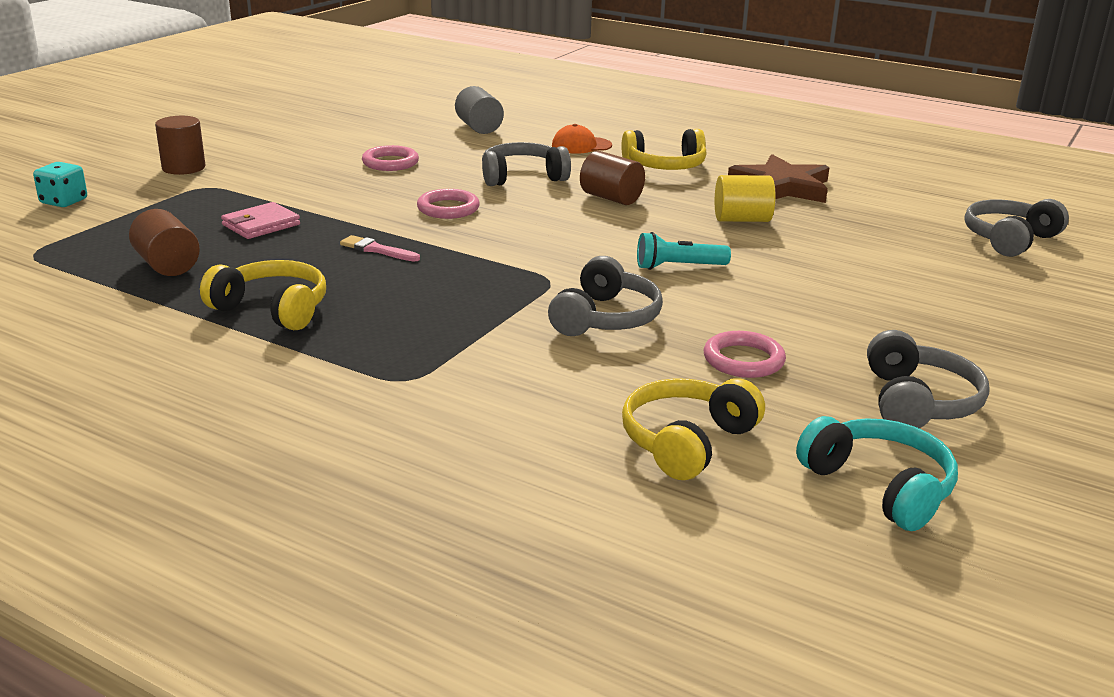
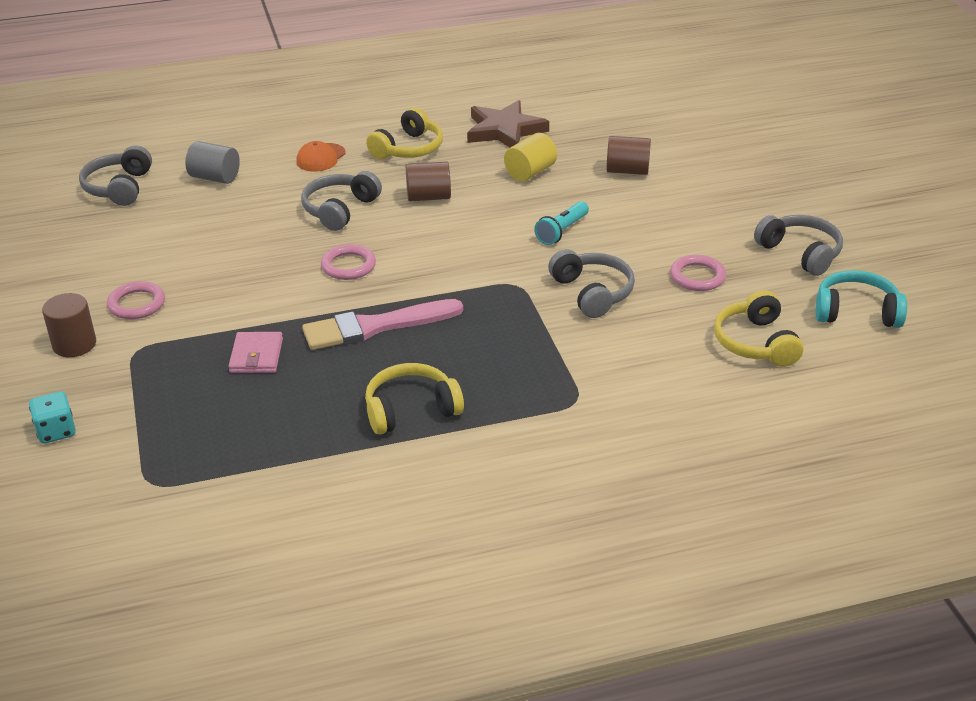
camera: 45 degrees left, 10 degrees up
(167, 265) = (271, 426): brown cylinder -> brown cylinder (627, 171)
(377, 250) = (375, 327): pink brush -> pink brush, size x2.13
(390, 163) = (223, 248): pink ring -> pink ring (137, 304)
(1009, 239) = (677, 110): grey headphones -> grey headphones (119, 187)

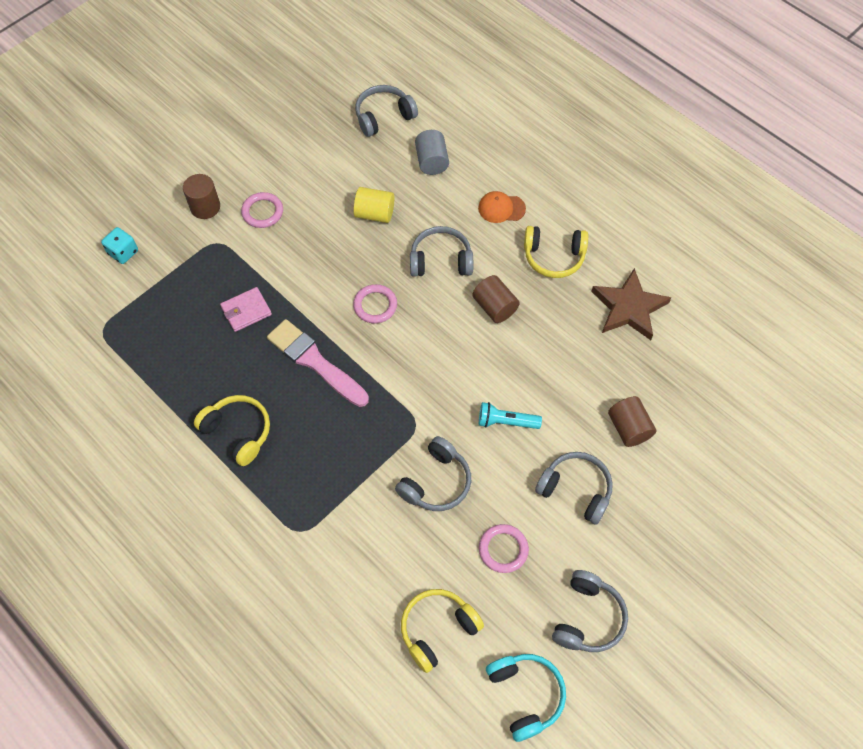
camera: 60 degrees right, 25 degrees up
(530, 172) = (577, 358): yellow cylinder -> yellow cylinder (374, 214)
(667, 217) = (575, 490): none -> grey headphones

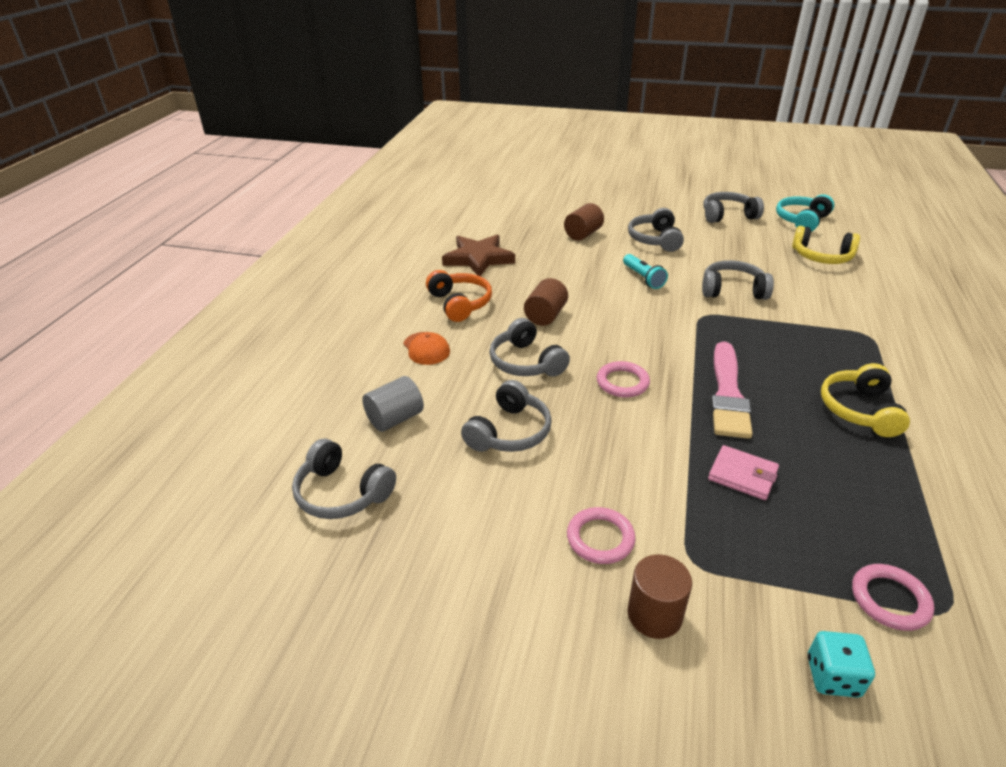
camera: 120 degrees left, 25 degrees down
(374, 214) = (509, 432): yellow cylinder -> grey headphones
(503, 549) = (735, 251): pink ring -> pink ring (890, 600)
(553, 257) = (460, 303): yellow headphones -> orange headphones

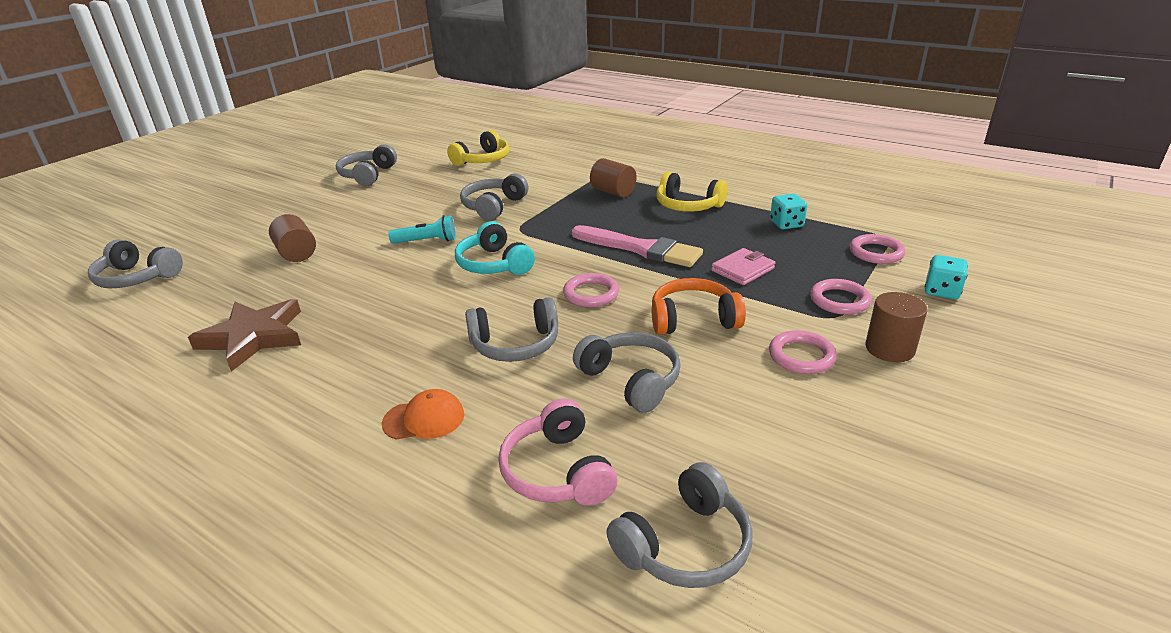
camera: 70 degrees left, 5 degrees down
(395, 418) = (557, 471): grey cylinder -> pink headphones
(460, 303) = (346, 372): orange headphones -> orange headphones (693, 319)
(545, 316) = (437, 313): brown cylinder -> brown cylinder (613, 192)
(655, 239) = (363, 218): grey headphones -> grey headphones (137, 278)
(732, 565) = (839, 300): none -> pink ring
(801, 221) = (419, 151): turquoise headphones -> turquoise headphones (494, 264)
(892, 501) = (786, 224): none -> turquoise dice

